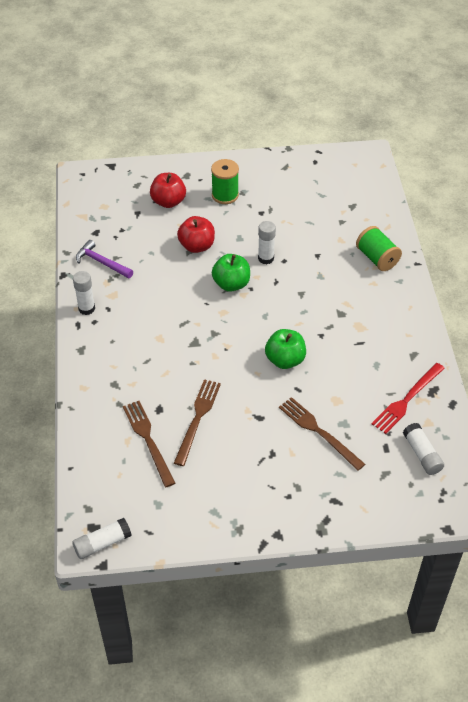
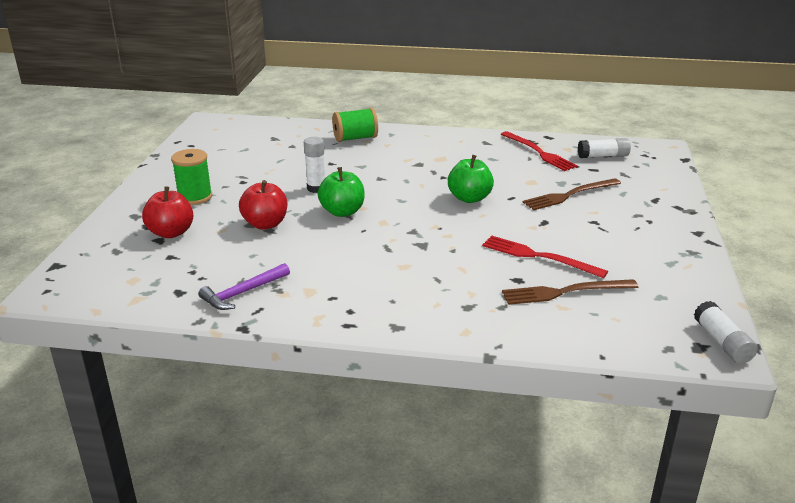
camera: 75 degrees left, 20 degrees down
(86, 308) = (322, 314): white glue stick -> none
(197, 419) = (538, 256): brown fork -> red fork

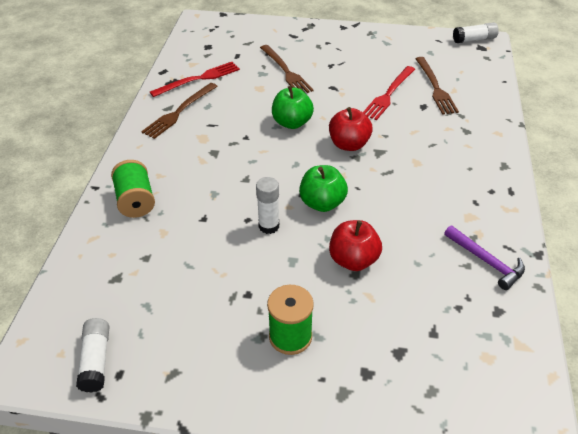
camera: 90 degrees left, 15 degrees up
(171, 233) = (382, 343): red apple -> red apple (349, 144)
(480, 147) = (179, 112): none -> brown fork
(603, 156) = (212, 48): white glue stick -> white glue stick (96, 360)

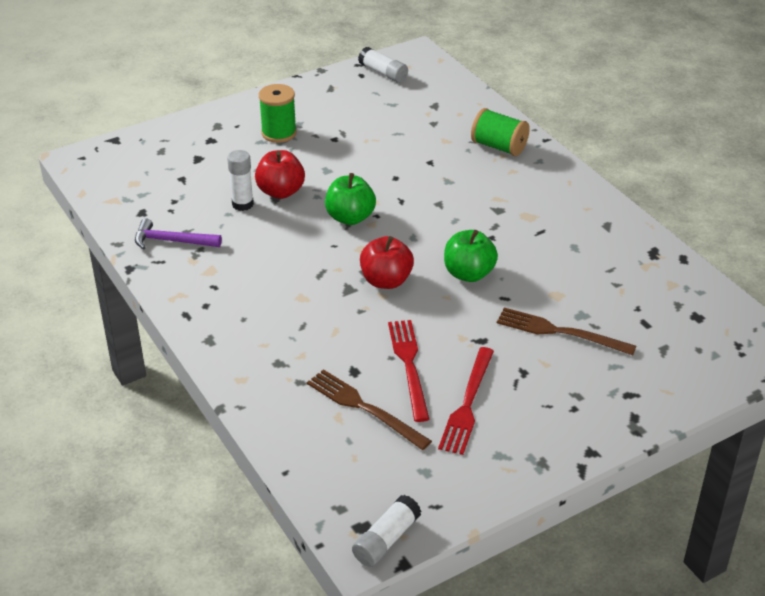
camera: 140 degrees right, 5 degrees down
(179, 112) = (589, 227): brown fork -> none
(198, 79) = (633, 270): red fork -> red fork (467, 404)
(269, 226) = (372, 181): white glue stick -> white glue stick (242, 204)

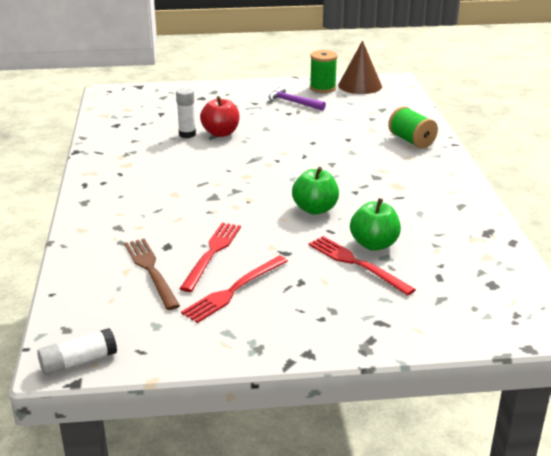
camera: 25 degrees right, 10 degrees down
(172, 241) = (119, 143): purple hammer -> purple hammer (293, 102)
(279, 133) = (252, 103): green spool -> green spool (322, 88)
(350, 217) = (256, 157): green apple -> green apple (374, 244)
(383, 73) = (360, 85): white glue stick -> brown cone
(386, 281) = (246, 198): red apple -> none
(560, 332) = (357, 264): brown fork -> red fork

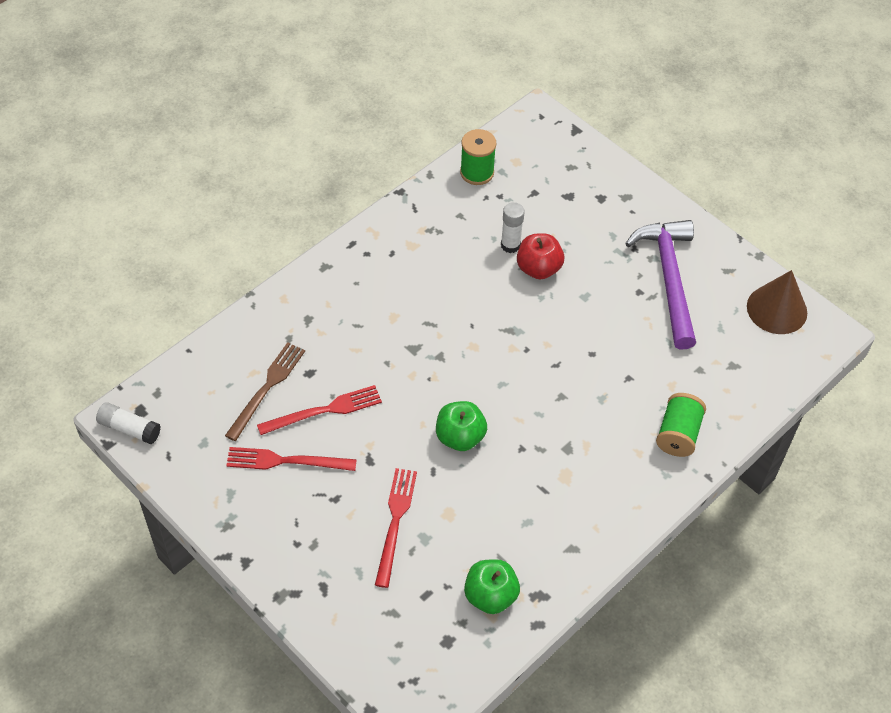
camera: 50 degrees right, 25 degrees up
(293, 102) = (669, 279): purple hammer -> purple hammer, size x1.88
(322, 88) = (734, 281): green spool -> green spool (477, 172)
(374, 244) = (438, 517): green apple -> green apple (490, 596)

